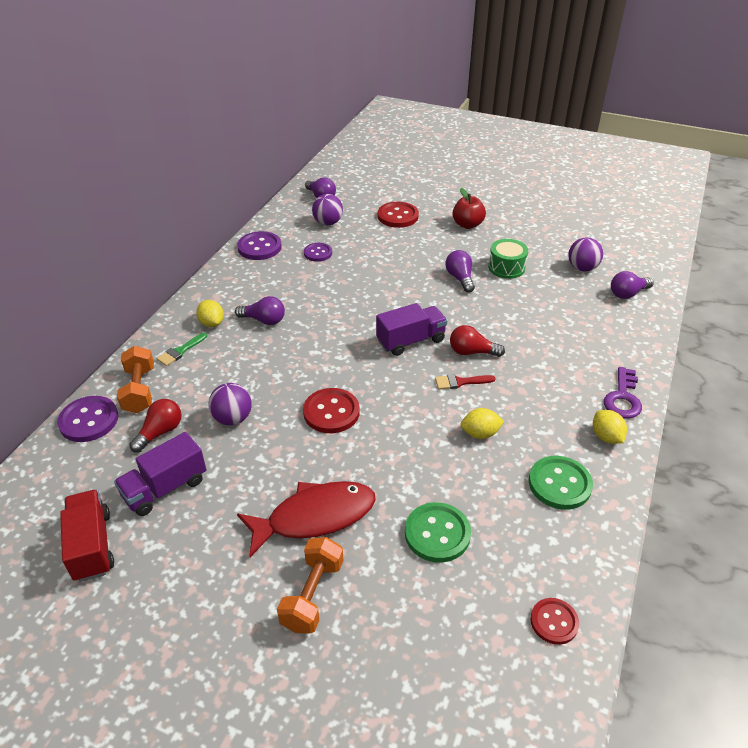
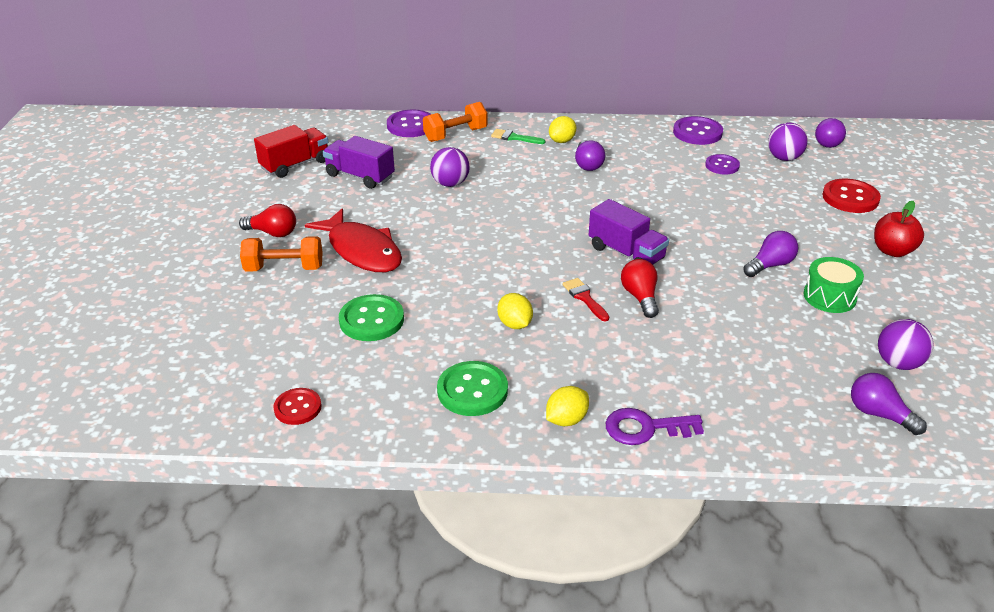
camera: 70 degrees right, 5 degrees down
(160, 432) = (416, 157): red light bulb -> red light bulb (273, 233)
(331, 412) = (489, 230): red button -> none

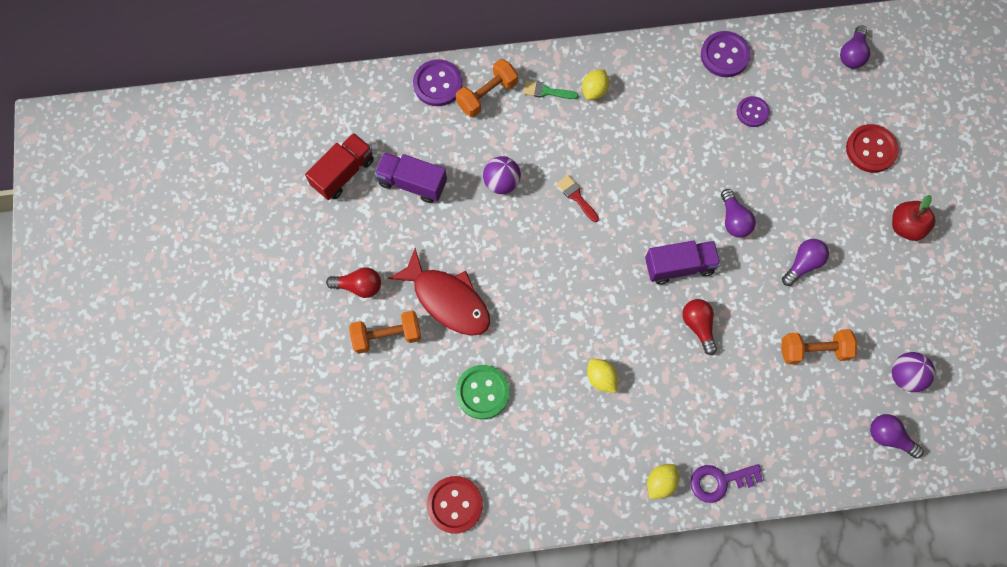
camera: 10 degrees left, 35 degrees up
(298, 408) = (455, 504): red button -> red button, size x1.54
(472, 391) = (583, 463): green button -> none
(584, 298) = (652, 334): red brush -> red brush (576, 197)
(588, 164) = (625, 129): purple light bulb -> purple light bulb (734, 220)
(626, 253) = (679, 266): purple truck -> purple truck turned 45 degrees counterclockwise
(779, 330) = (813, 350): none -> orange dumbbell
(784, 158) = (809, 90): purple ball -> none
(829, 297) = (852, 300): green drum -> none

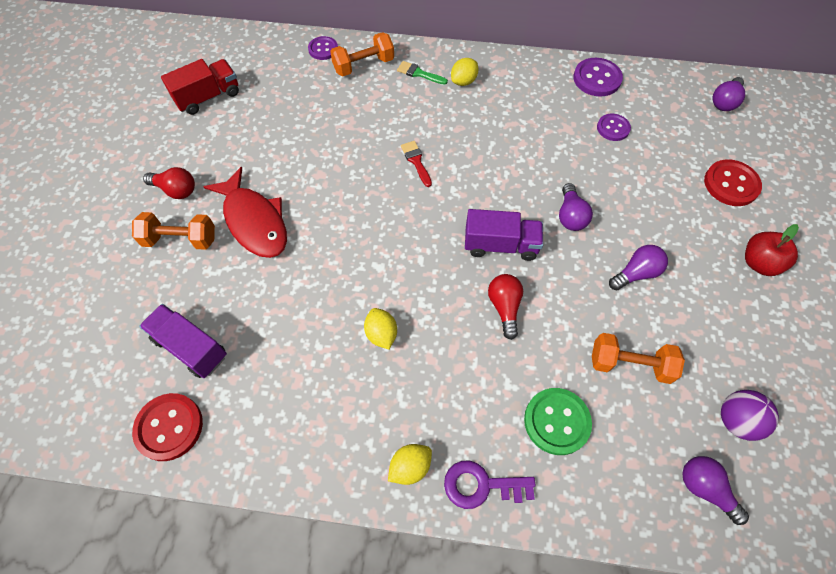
camera: 15 degrees right, 10 degrees down
(412, 183) = (266, 117): purple truck -> purple truck (191, 347)
(437, 84) = (323, 49): purple button -> purple button, size x0.65
(482, 392) = (251, 316): green button -> green button (556, 421)
(501, 182) = (349, 134): purple ball -> none

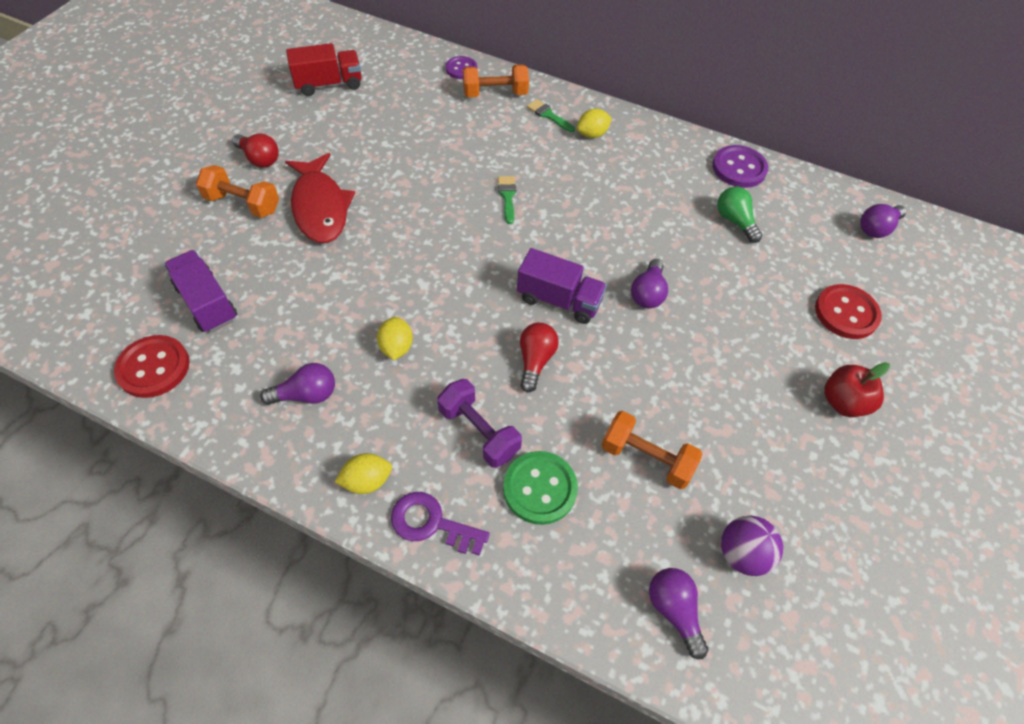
camera: 15 degrees right, 5 degrees down
(416, 161) = (507, 196): red brush -> green brush
(485, 388) = (479, 431): none -> purple dumbbell
(613, 128) = (734, 221): purple button -> green light bulb
(636, 273) = (695, 370): purple light bulb -> purple light bulb (306, 394)

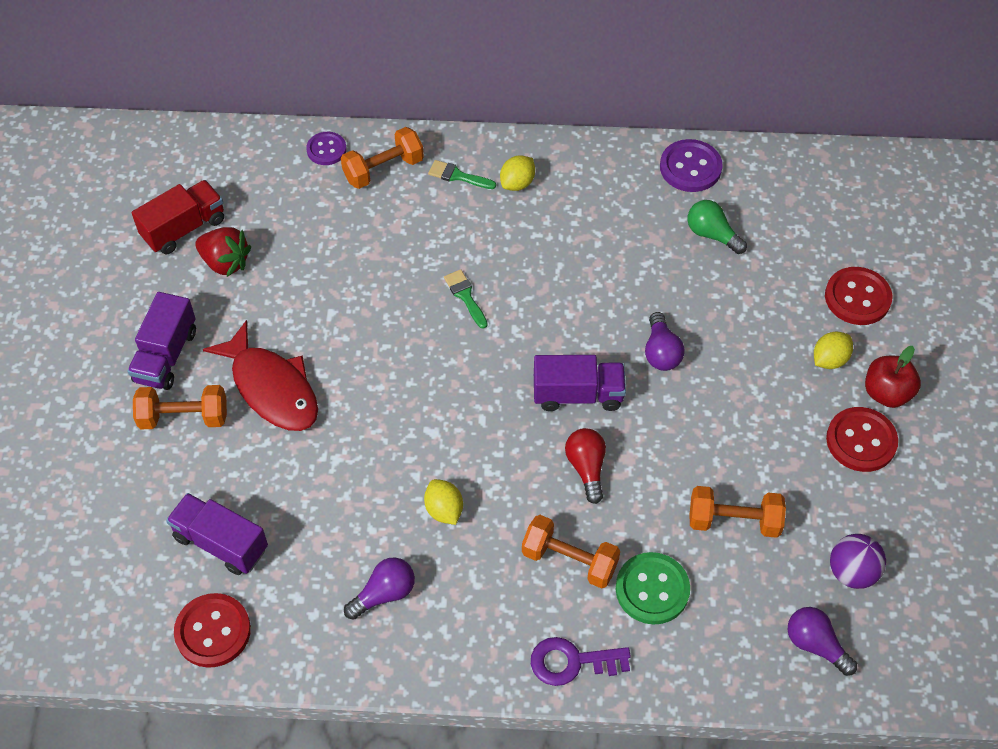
camera: 20 degrees left, 0 degrees up
(259, 159) = (166, 356): red light bulb -> purple truck
(343, 114) = (225, 262): none -> red strawberry
(367, 481) = (491, 650): yellow lemon -> yellow lemon (829, 359)
(479, 431) = (569, 560): purple dumbbell -> orange dumbbell
(800, 435) = (861, 441): none -> red button
(876, 228) = (853, 188): purple light bulb -> none

